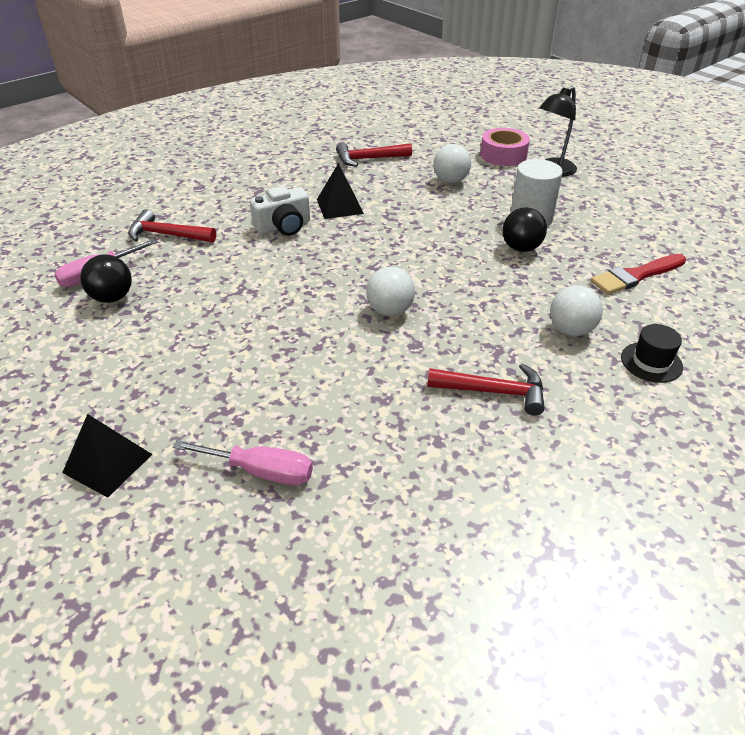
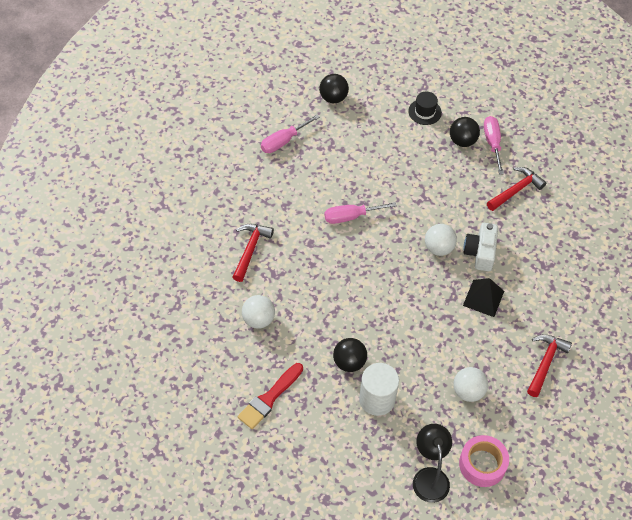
camera: 125 degrees right, 15 degrees up
(107, 463) = (333, 98): black pyramid -> black ball
(335, 331) = (350, 216): none -> pink screwdriver
(390, 310) = (347, 251): white ball -> white ball (438, 248)
(493, 392) = (250, 250): red hammer -> red hammer turned 150 degrees clockwise
(635, 276) = (269, 398): red brush -> red brush turned 150 degrees counterclockwise
(651, 362) = (205, 333): black hat -> black hat (424, 112)

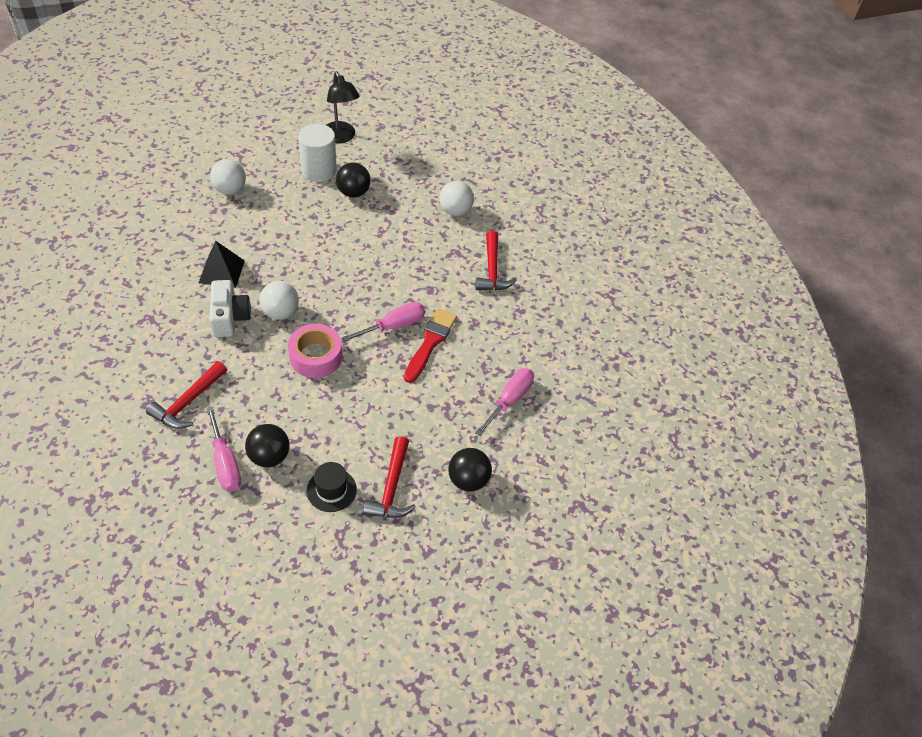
camera: 160 degrees right, 5 degrees down
(269, 398) = (419, 155): red brush -> red brush (430, 342)
(429, 477) = (259, 127): black lamp -> black lamp (341, 137)
(482, 464) = (211, 142): pink tape -> pink tape (316, 357)
(545, 363) = (150, 225): red hammer -> red hammer (391, 487)

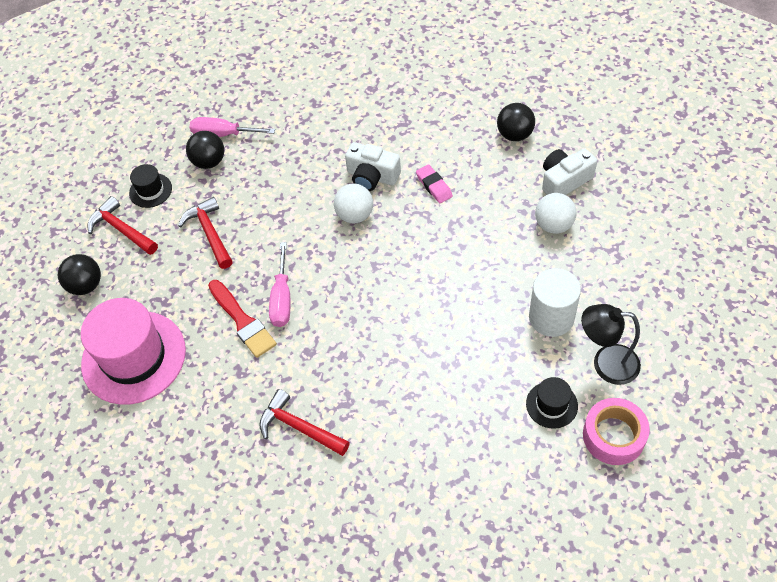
camera: 130 degrees right, 5 degrees up
(179, 195) = (564, 181): none -> white camera
(188, 402) = (297, 126): red hammer -> red hammer (210, 233)
(221, 271) = (434, 186): black pyramid -> pink eraser
(316, 357) = (286, 224): pink tape -> pink tape (613, 436)
(353, 193) = (496, 338): black ball -> black ball (514, 134)
(388, 154) = (551, 405): none -> black hat
(455, 211) = (412, 434): white ball -> none
(509, 400) = (134, 357): pink screwdriver -> pink hat

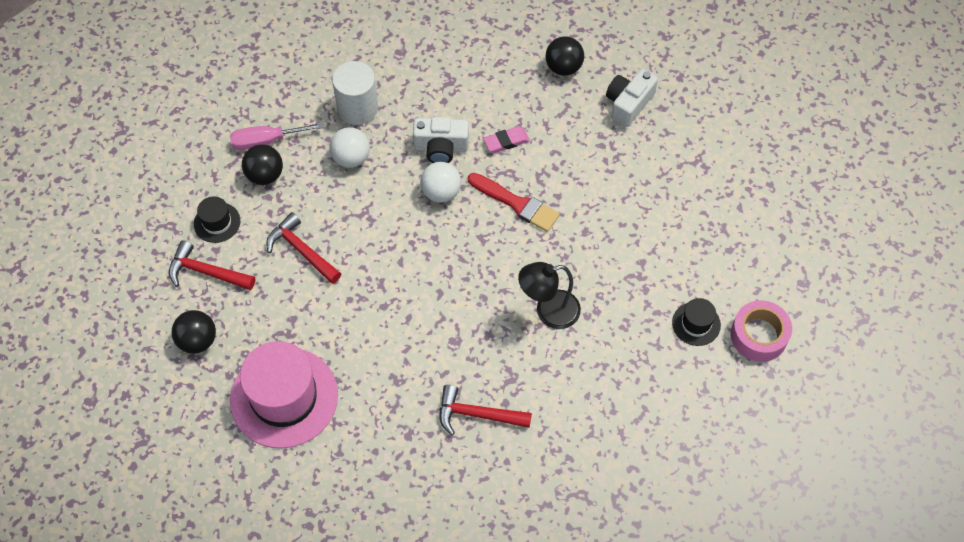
camera: 25 degrees left, 5 degrees up
(243, 321) = (377, 330): red brush -> red brush (516, 203)
(282, 298) = (406, 297): pink screwdriver -> none
(434, 186) = (506, 141): pink eraser -> pink eraser turned 60 degrees counterclockwise
(551, 317) = (666, 242): white cylinder -> white cylinder (357, 108)
(553, 225) = (635, 151): white ball -> white ball (351, 158)
(606, 364) = (729, 272): black lamp -> black lamp (548, 312)

